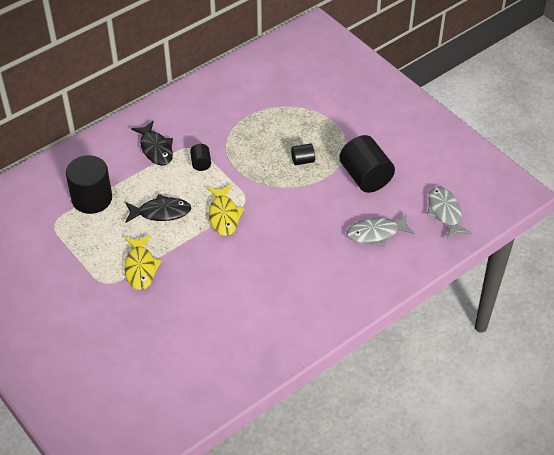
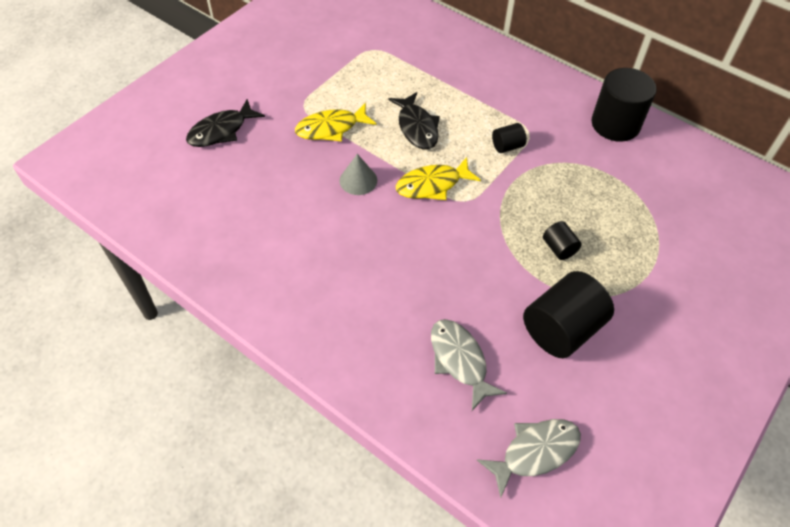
camera: 75 degrees right, 5 degrees up
(92, 198) = (416, 68): black cylinder -> black cylinder (615, 124)
(156, 149) = (512, 102): black fish -> black fish (221, 131)
(204, 259) = (358, 180): none -> grey cone

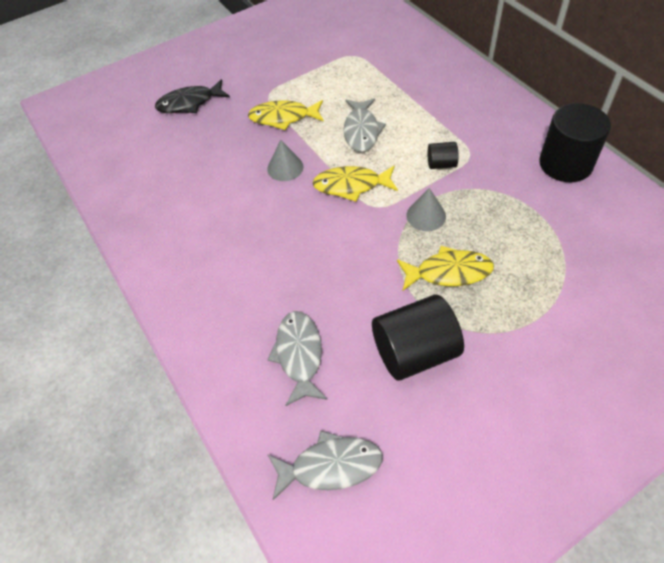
camera: 25 degrees right, 0 degrees up
(417, 127) = (361, 131): black fish -> grey fish
(515, 199) = (426, 215): none -> grey cone
(559, 248) = (449, 272): black cylinder -> yellow fish

